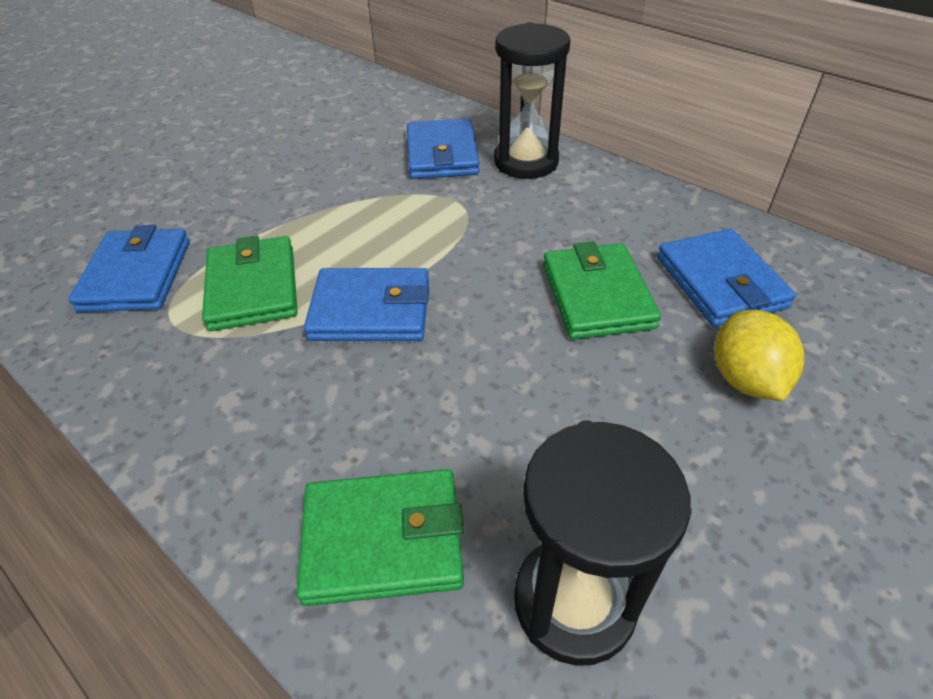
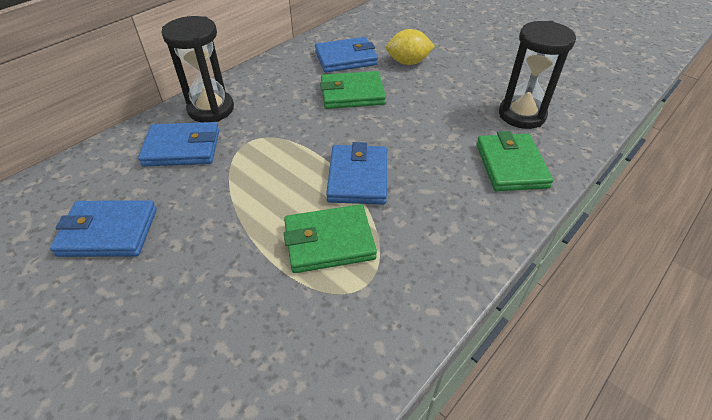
camera: 90 degrees left, 0 degrees up
(137, 275) = (302, 328): blue wallet -> blue wallet (108, 232)

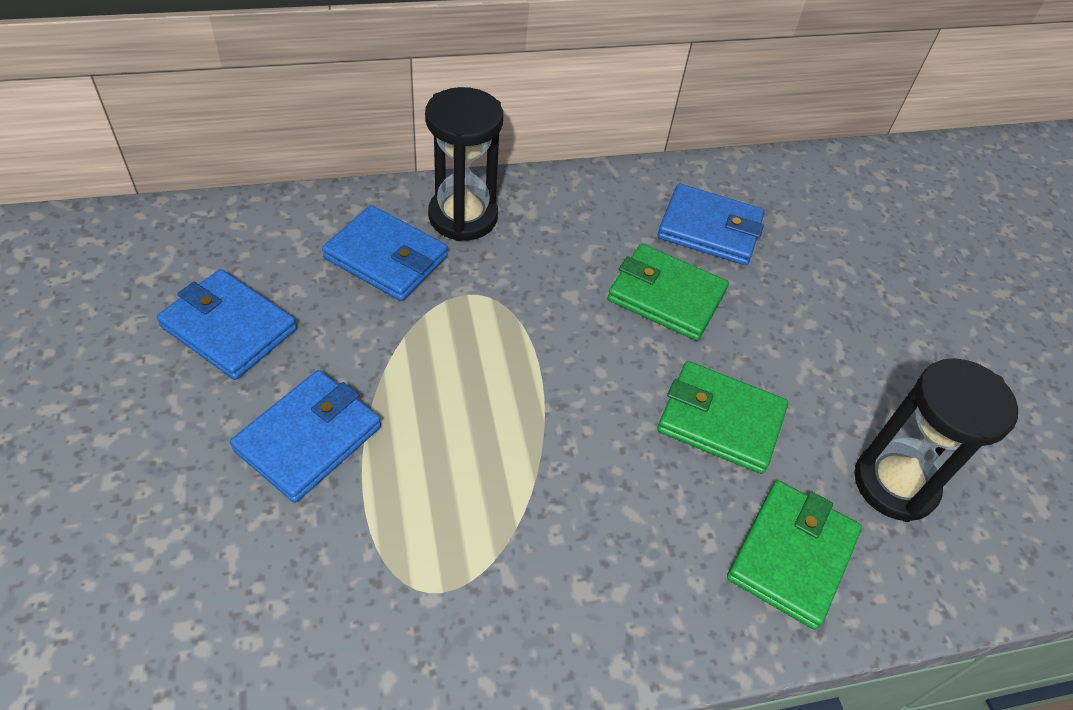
camera: 30 degrees right, 5 degrees up
(329, 241) = (447, 503): green wallet -> green wallet (720, 421)
(358, 178) = (559, 435): blue wallet -> blue wallet (309, 438)
(408, 62) = (798, 287): yellow lemon -> none

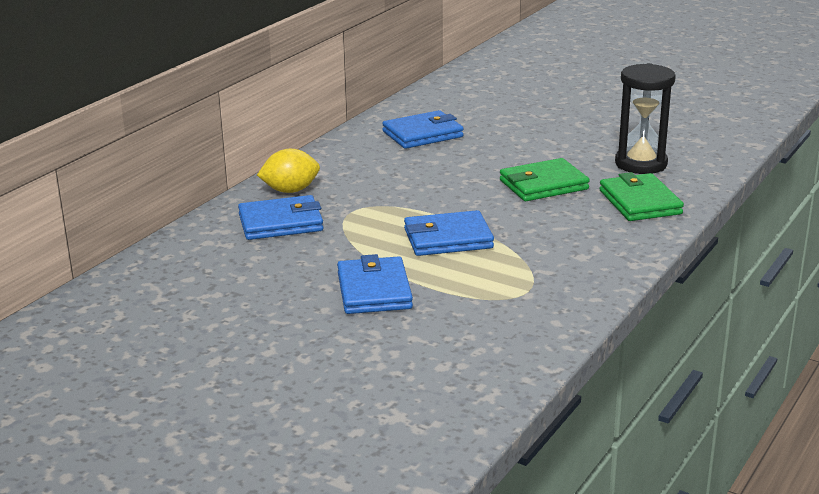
camera: 40 degrees left, 25 degrees down
(229, 328) = (250, 286): blue wallet -> blue wallet (448, 239)
(463, 217) = (290, 190): black hourglass -> yellow lemon
(666, 296) = (446, 164): green wallet -> none

